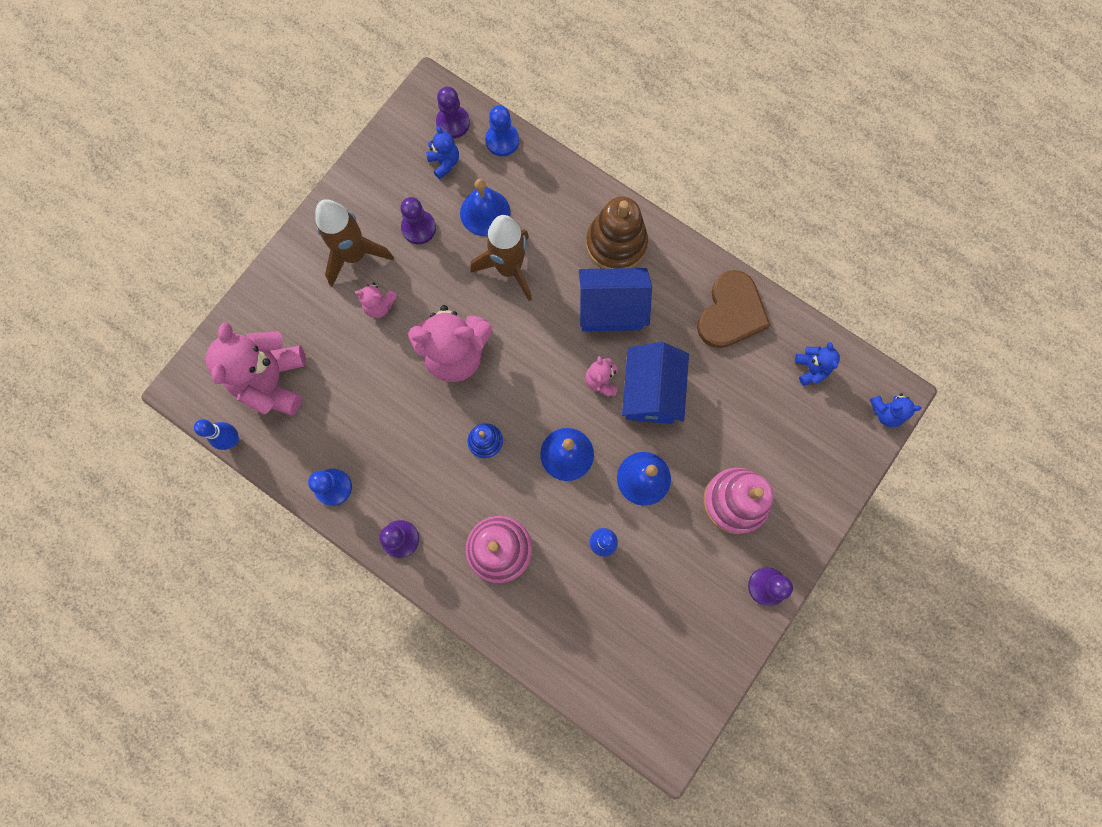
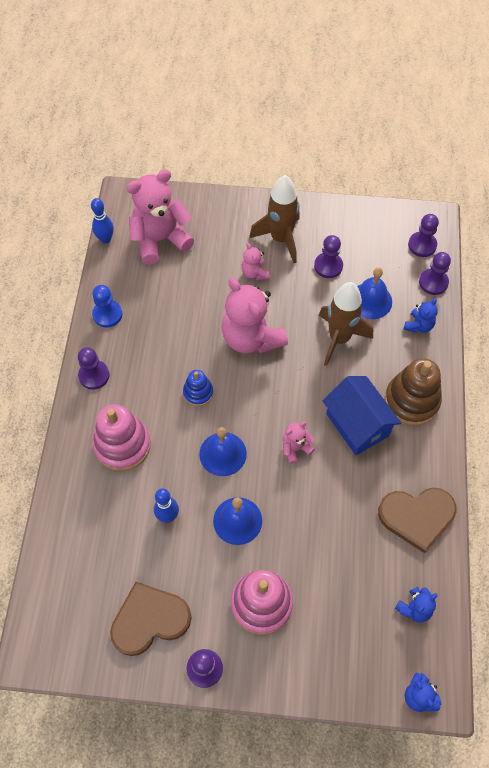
camera: 60 degrees right, 15 degrees down
(444, 163) = (388, 256): blue teddy bear -> blue teddy bear (418, 326)
(502, 141) = (433, 282): blue pawn -> purple pawn
(650, 392) = (310, 489): blue house -> none
(695, 614) = (149, 620): none -> brown heart

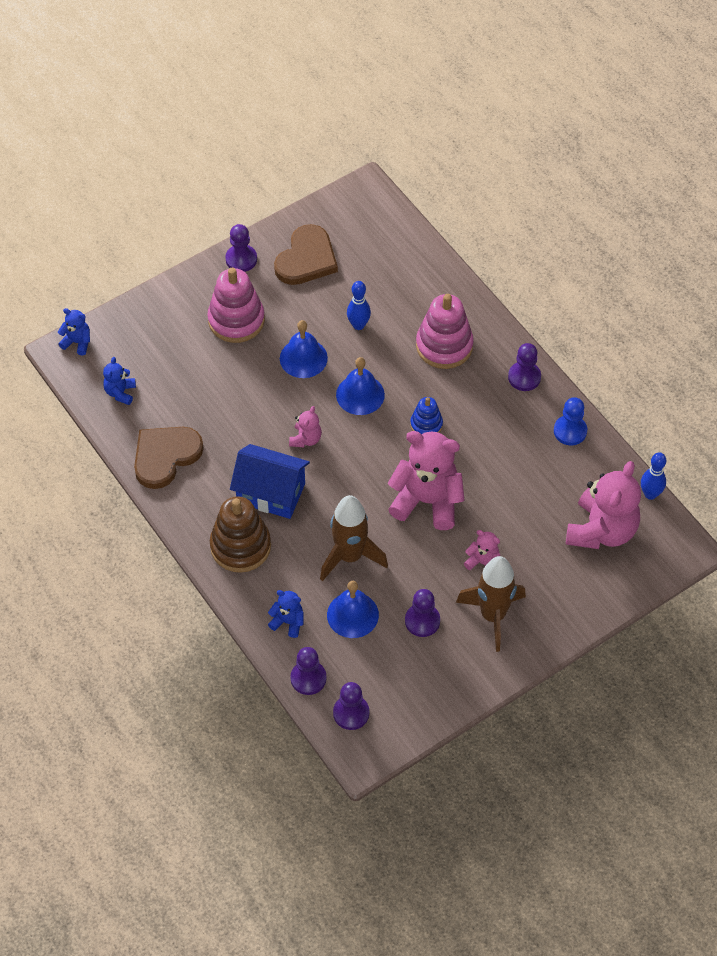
camera: 140 degrees right, 5 degrees down
(418, 326) = (288, 622): blue teddy bear -> blue teddy bear turned 120 degrees clockwise

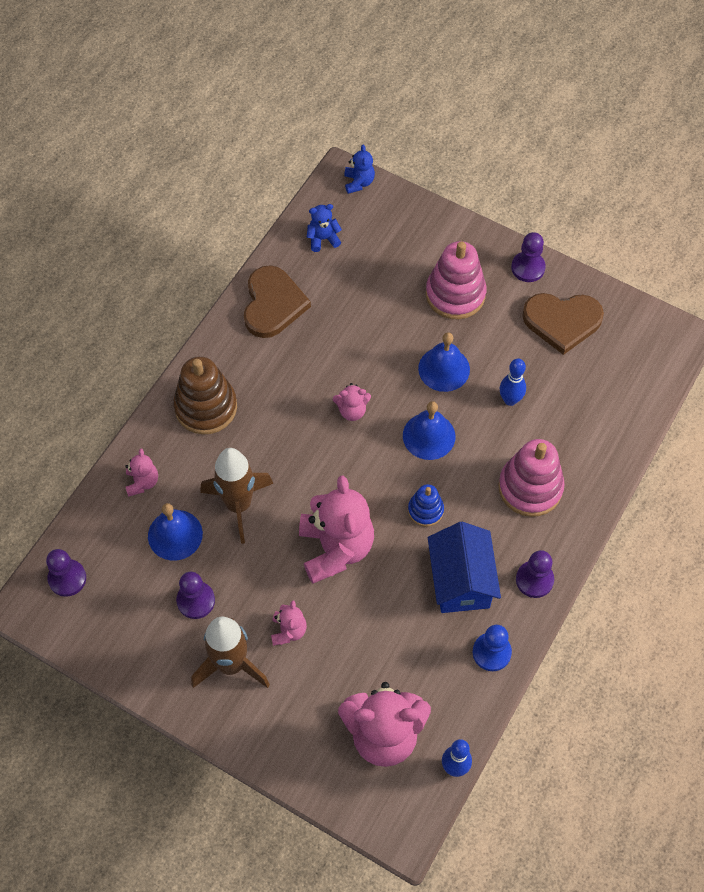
camera: 65 degrees right, 5 degrees up
(165, 456) = (273, 304): brown heart -> brown heart turned 75 degrees clockwise
(271, 493) = (276, 407): blue house -> blue house (461, 581)
(288, 622) = (142, 482): blue teddy bear -> pink teddy bear
(308, 678) = (89, 525): purple pawn -> none

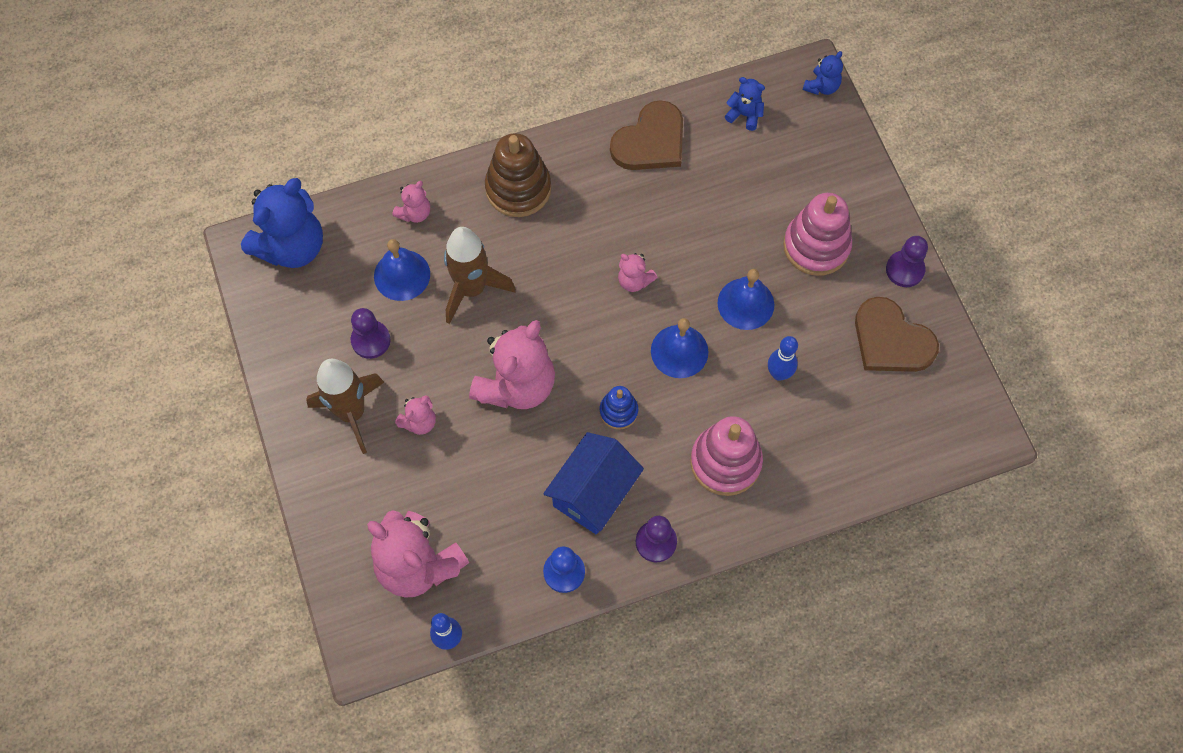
camera: 40 degrees right, 5 degrees up
(67, 578) = (292, 246): purple pawn -> blue teddy bear

